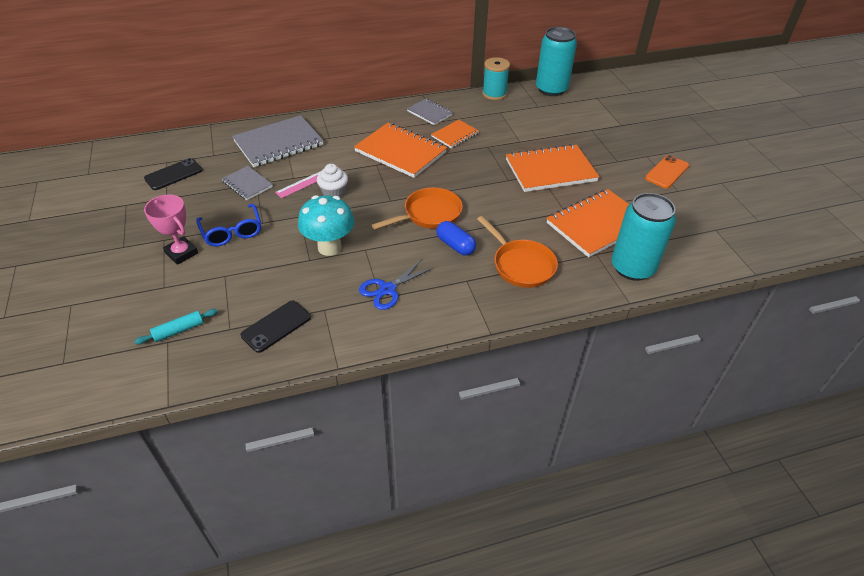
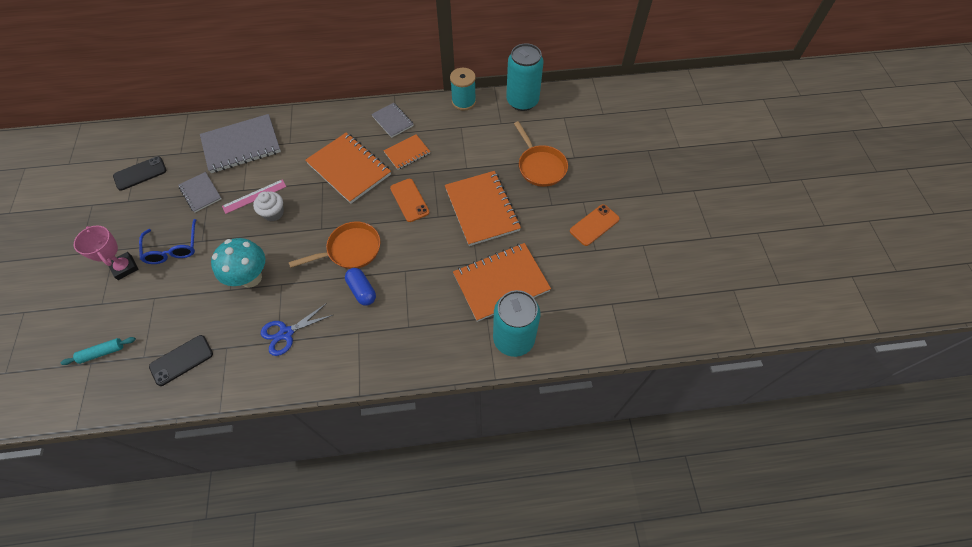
camera: 10 degrees right, 15 degrees up
(473, 170) = (409, 200): none -> orange phone
(521, 265) = (413, 321): orange pan -> orange pan (540, 166)
(550, 170) = (482, 209): orange notebook -> orange notebook turned 75 degrees clockwise

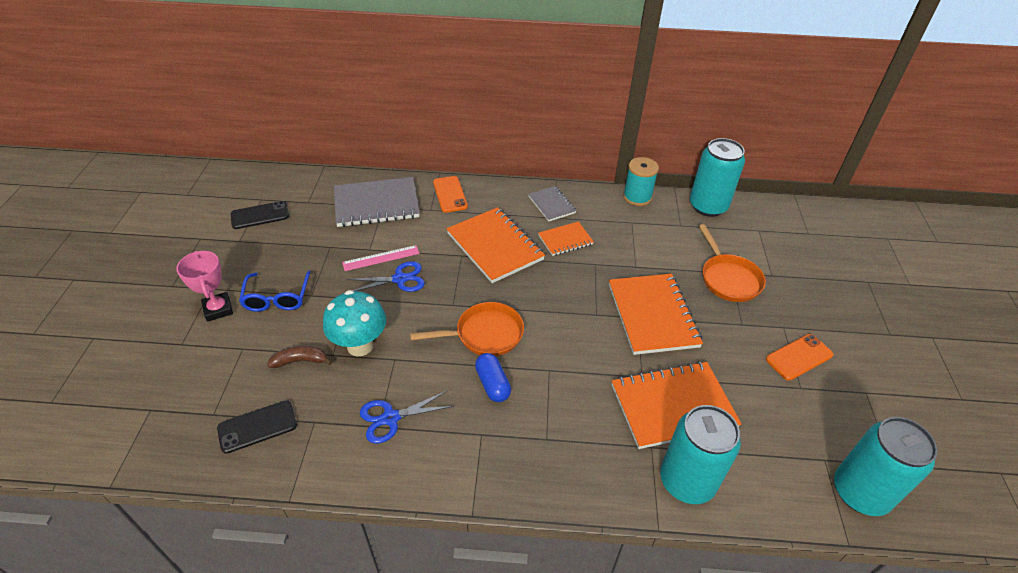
camera: 10 degrees right, 15 degrees down
(102, 353) = (167, 400): turquoise rolling pin -> none
(201, 193) = (321, 245): grey notebook -> none
(204, 300) = (300, 361): none -> brown banana
(273, 213) = (399, 279): white cupcake -> blue scissors
(409, 200) = (563, 291): orange phone -> orange phone (450, 194)
(636, 323) = (860, 492): none -> turquoise can

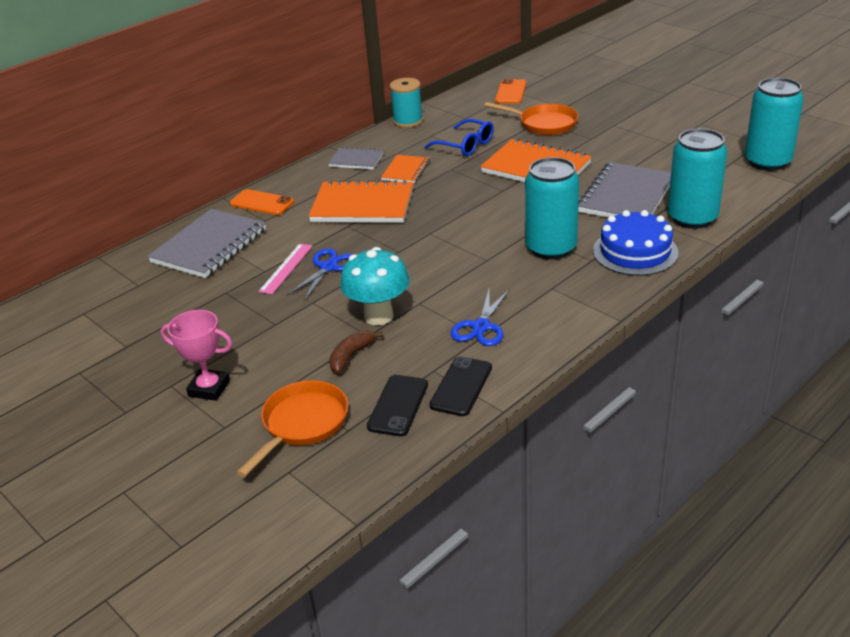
camera: 45 degrees left, 10 degrees down
(260, 215) = (108, 321): black phone -> black phone (461, 386)
(277, 298) = (248, 346): blue glasses -> blue glasses (465, 145)
(485, 334) = (453, 248): orange pan -> orange pan (302, 424)
(492, 384) = (509, 264): blue capsule -> none
(588, 465) = (635, 252): none -> blue cake
(673, 406) = (626, 196): orange notebook -> grey notebook
(708, 206) = (463, 99): turquoise can -> turquoise can (551, 248)
(799, 357) = (645, 132): orange phone -> orange phone (510, 92)

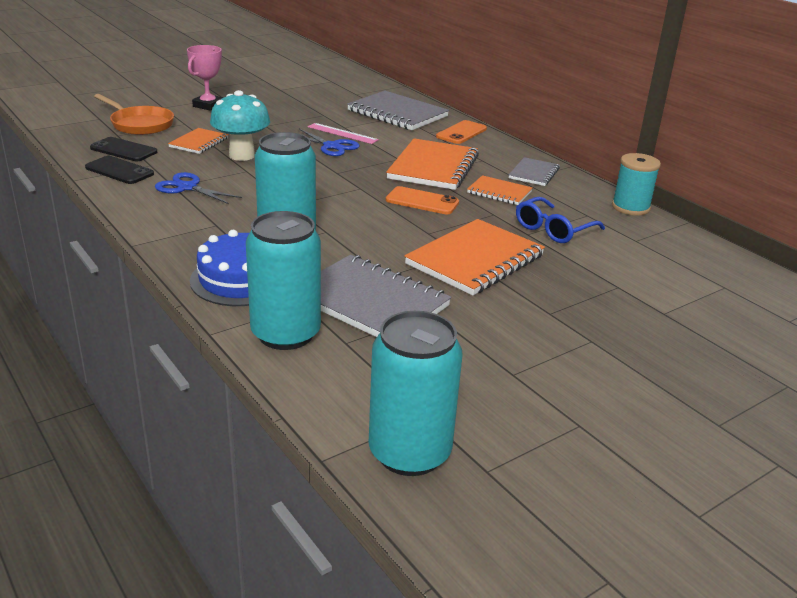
camera: 95 degrees right, 5 degrees down
(351, 356) = (199, 143): brown banana -> orange notebook
(510, 92) = (723, 282): orange phone -> orange phone (422, 201)
(544, 124) = (606, 288): orange pan -> none

